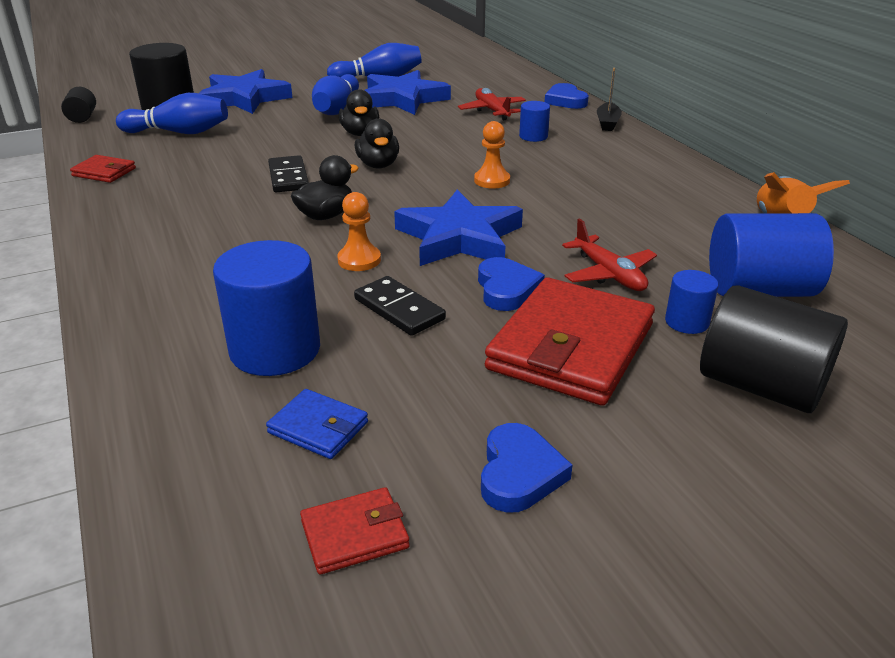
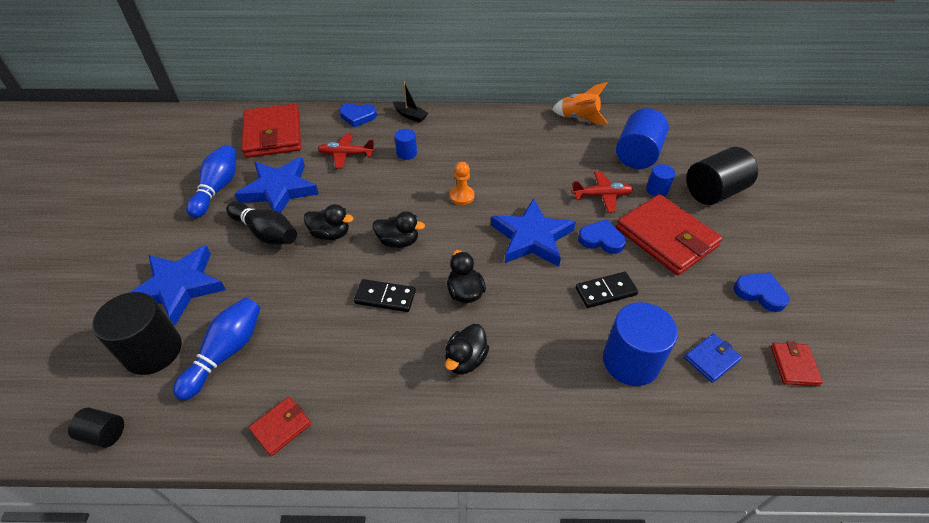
camera: 65 degrees left, 15 degrees up
(222, 236) = (465, 359): none -> black duck
(337, 109) = (266, 233): blue bowling pin -> black bowling pin
(359, 260) = (538, 292): orange pawn -> none
(482, 76) = (273, 134): none -> red wallet

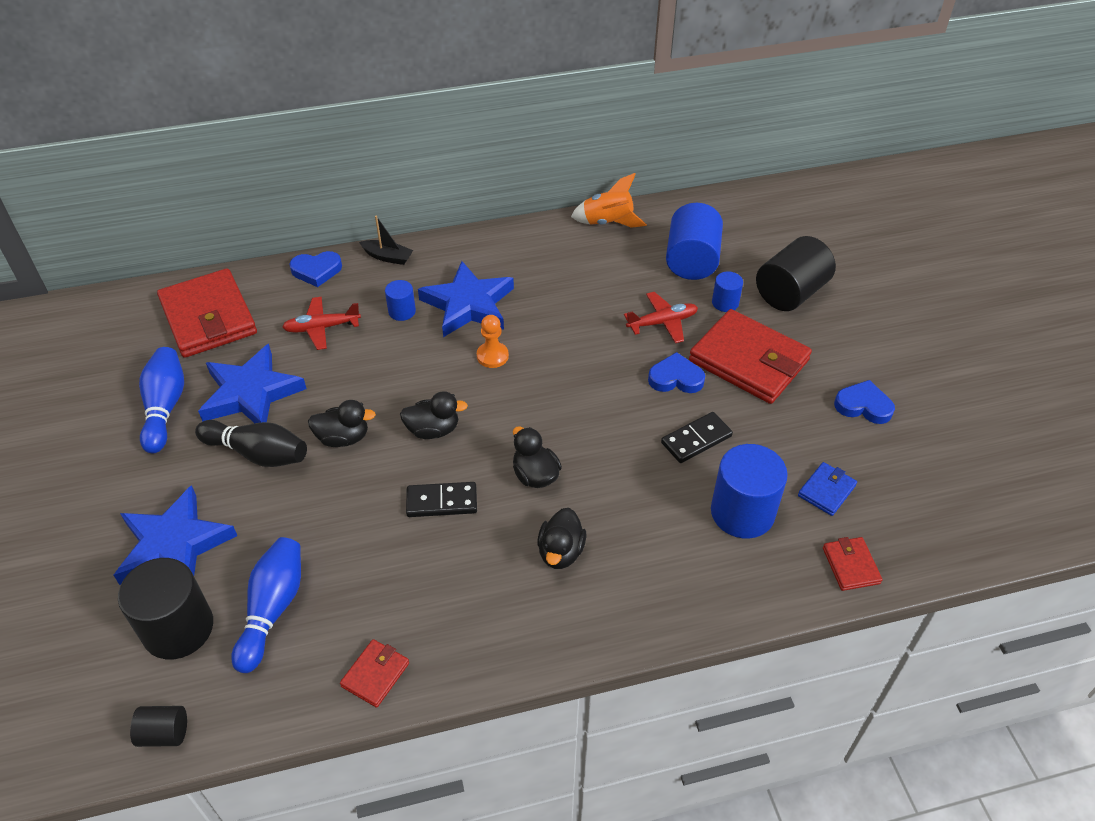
camera: 15 degrees left, 0 degrees up
(532, 238) = (594, 392): blue star -> blue star (468, 305)
(794, 365) = (911, 478): red wallet -> red wallet (850, 565)

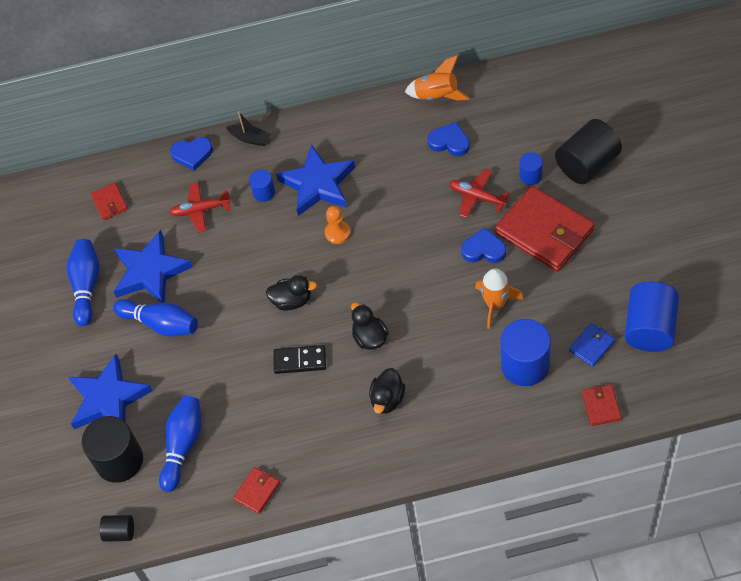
camera: 10 degrees right, 10 degrees up
(208, 317) = (110, 203): red wallet -> red wallet, size x0.46
(258, 453) = (161, 324): black bowling pin -> blue bowling pin
(343, 438) = (224, 309): black duck -> none
(662, 322) = (477, 197): red plane -> red plane turned 135 degrees counterclockwise
(691, 261) = (506, 134): blue cylinder -> blue cylinder (649, 328)
(696, 440) = (495, 304): black domino -> orange rocket
(863, 406) = (632, 271): blue heart -> blue heart (449, 142)

